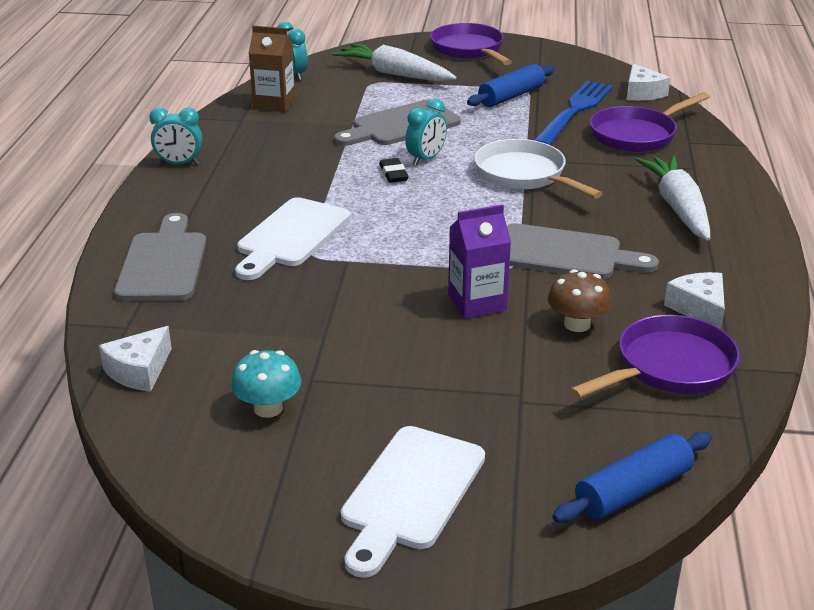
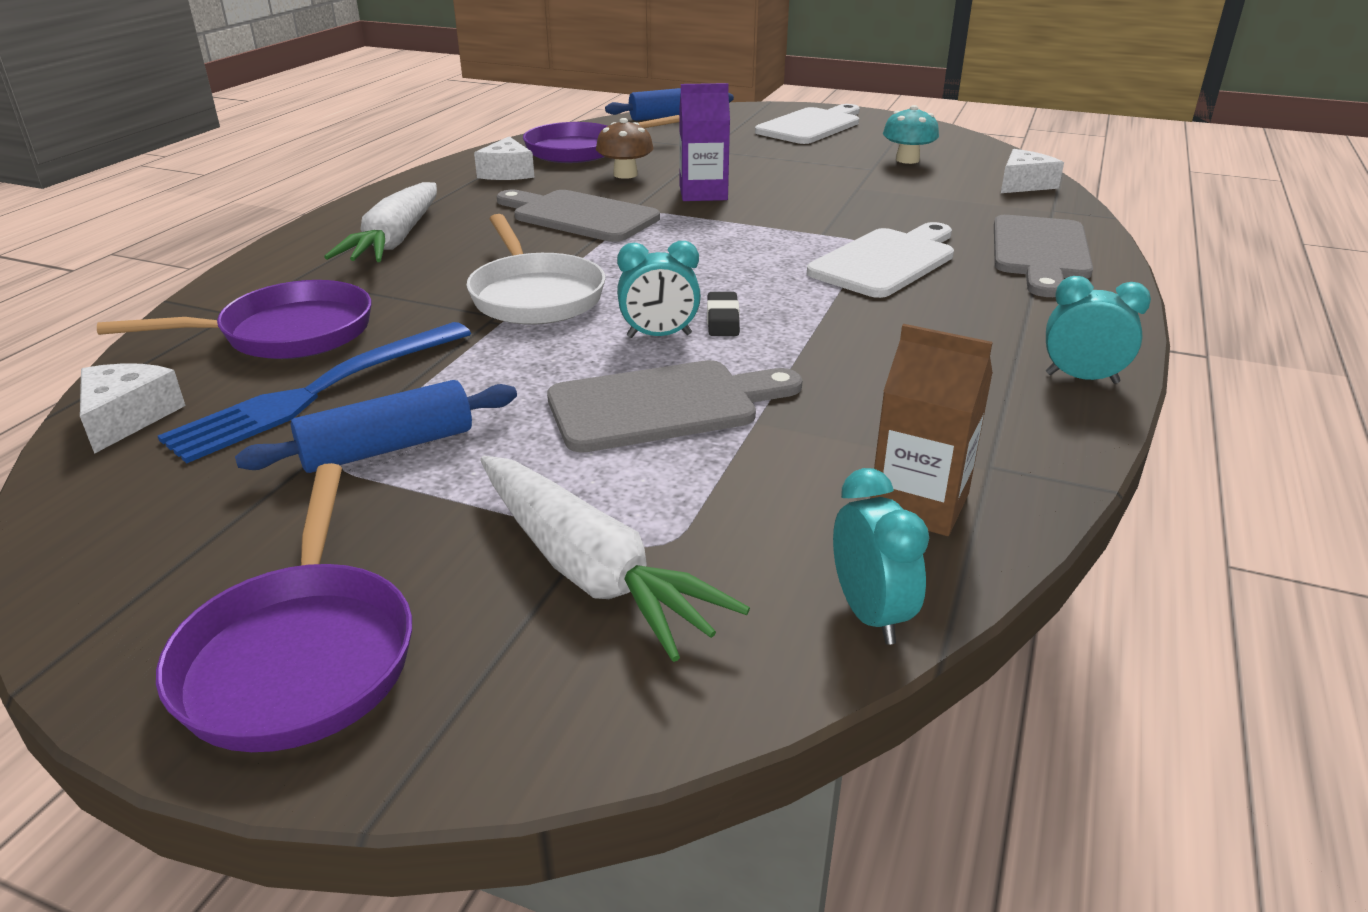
camera: 165 degrees left, 0 degrees up
(426, 159) = (659, 336): turquoise clock -> turquoise clock turned 150 degrees counterclockwise

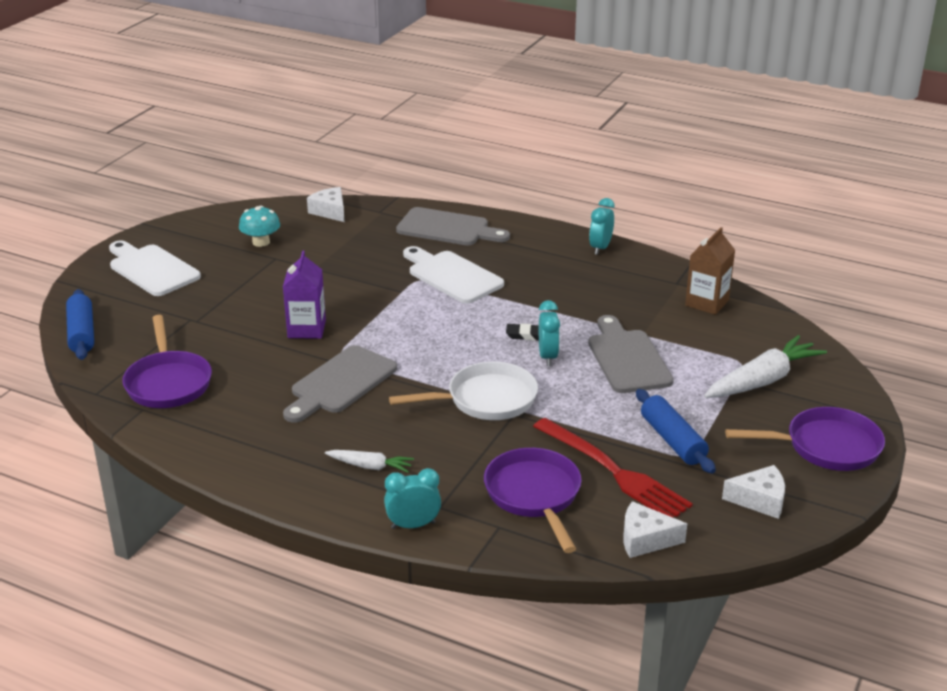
camera: 85 degrees left, 0 degrees up
(317, 392) = (614, 472): blue fork -> red fork
(395, 240) = (370, 466): white carrot -> white carrot, size x0.54
(507, 173) = (218, 420): white cheese -> white cheese (760, 500)
(625, 174) = (247, 361): brown mushroom -> none
(870, 614) = (777, 322): turquoise clock -> turquoise clock (413, 525)

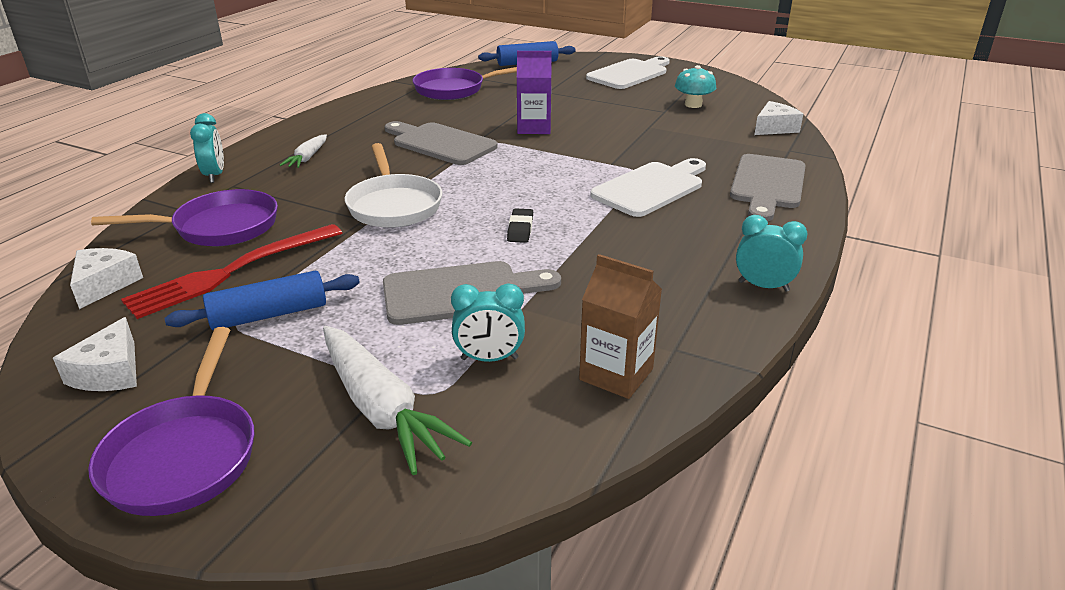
camera: 90 degrees right, 0 degrees up
(548, 357) = (472, 240): turquoise clock -> turquoise clock (489, 359)

